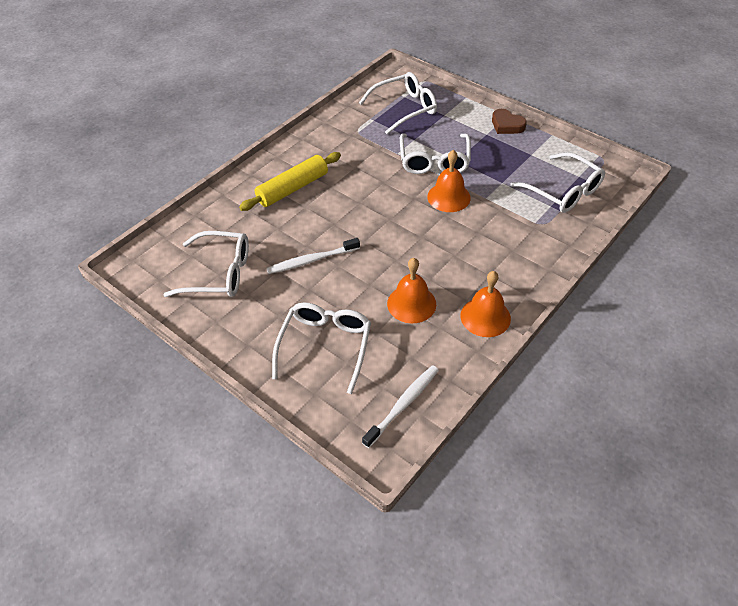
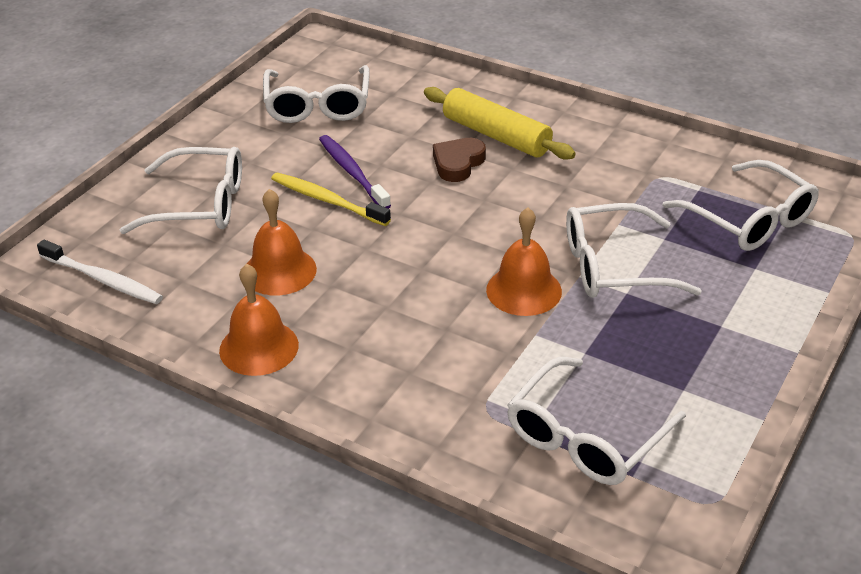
camera: 80 degrees right, 10 degrees down
(311, 260) = (352, 172): white toothbrush -> purple toothbrush
(340, 275) = (326, 200): none -> yellow toothbrush
(507, 125) = (763, 352): brown heart -> brown heart (458, 163)

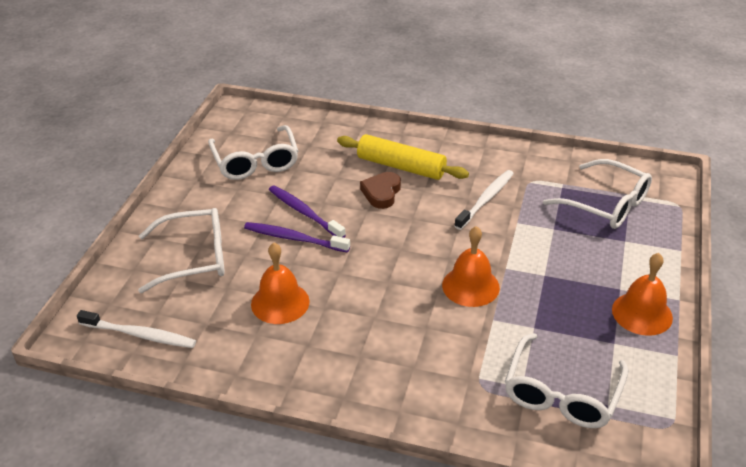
camera: 15 degrees left, 0 degrees up
(259, 347) = (289, 369): orange bell -> orange bell (642, 313)
(326, 200) = (293, 238): yellow toothbrush -> purple toothbrush
(589, 190) = (486, 199): none -> white toothbrush
(615, 266) = (528, 256): white glasses -> none

